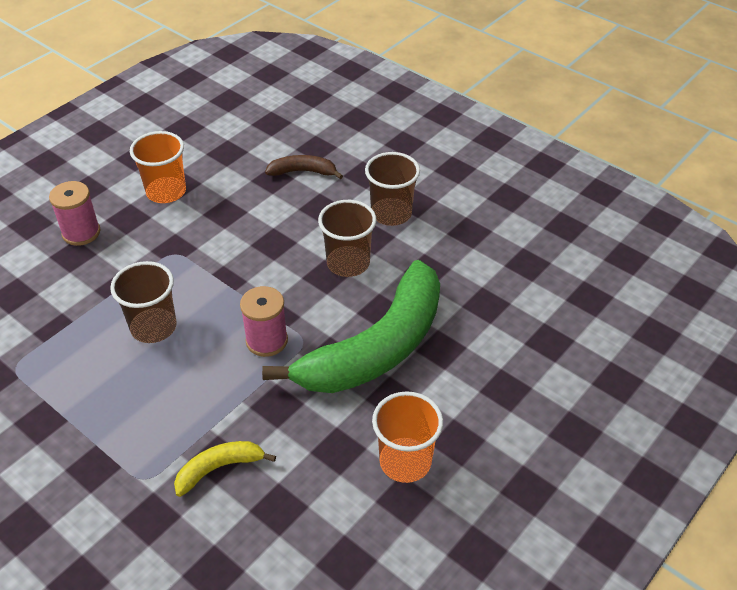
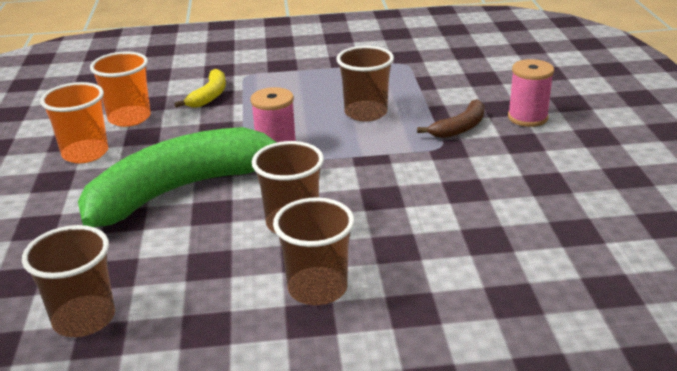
camera: 135 degrees right, 15 degrees down
(166, 192) = (541, 171): orange cup -> orange cup (129, 118)
(303, 172) = (474, 265): brown banana -> brown banana (460, 128)
(377, 347) = (183, 189): green banana -> green banana turned 60 degrees clockwise
(527, 282) = (84, 319): none -> brown cup

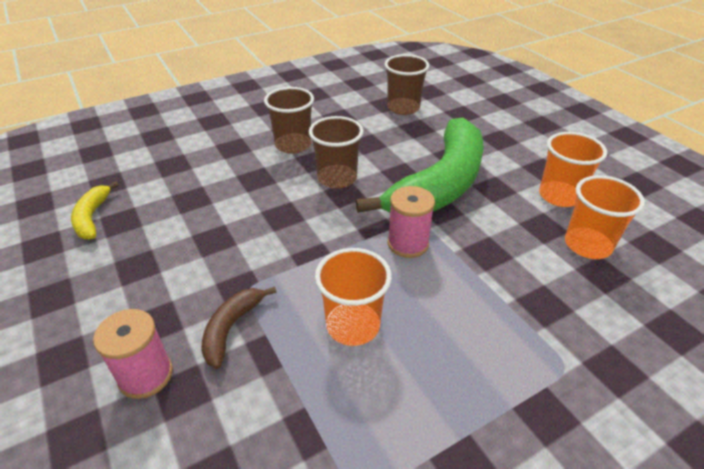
camera: 155 degrees right, 10 degrees up
(209, 96) = (557, 305): yellow banana -> yellow banana (92, 217)
(365, 113) = (353, 325): brown cup -> orange cup

